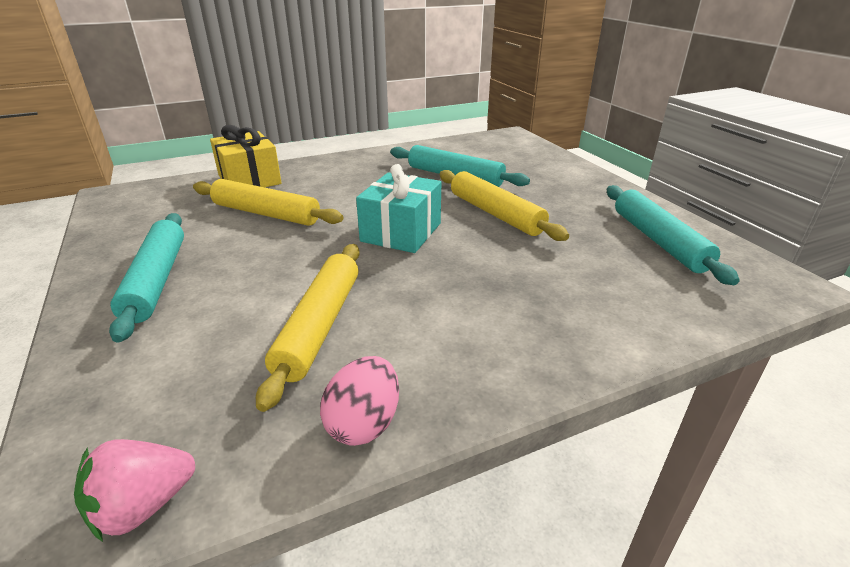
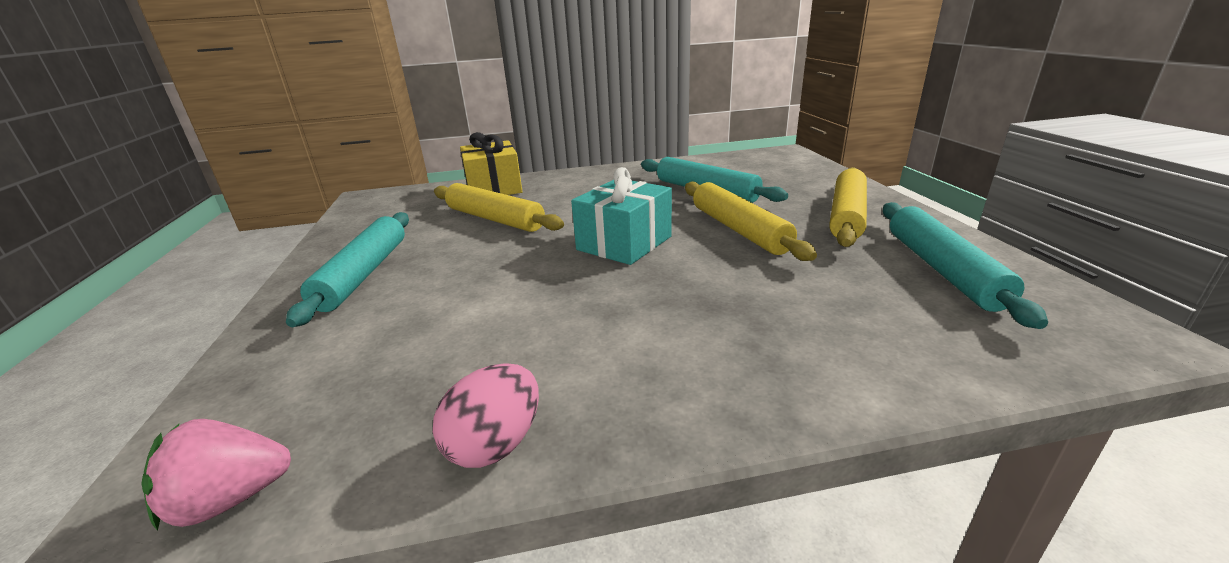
camera: 15 degrees right, 5 degrees down
(319, 325) = (496, 331): yellow rolling pin -> yellow rolling pin (846, 215)

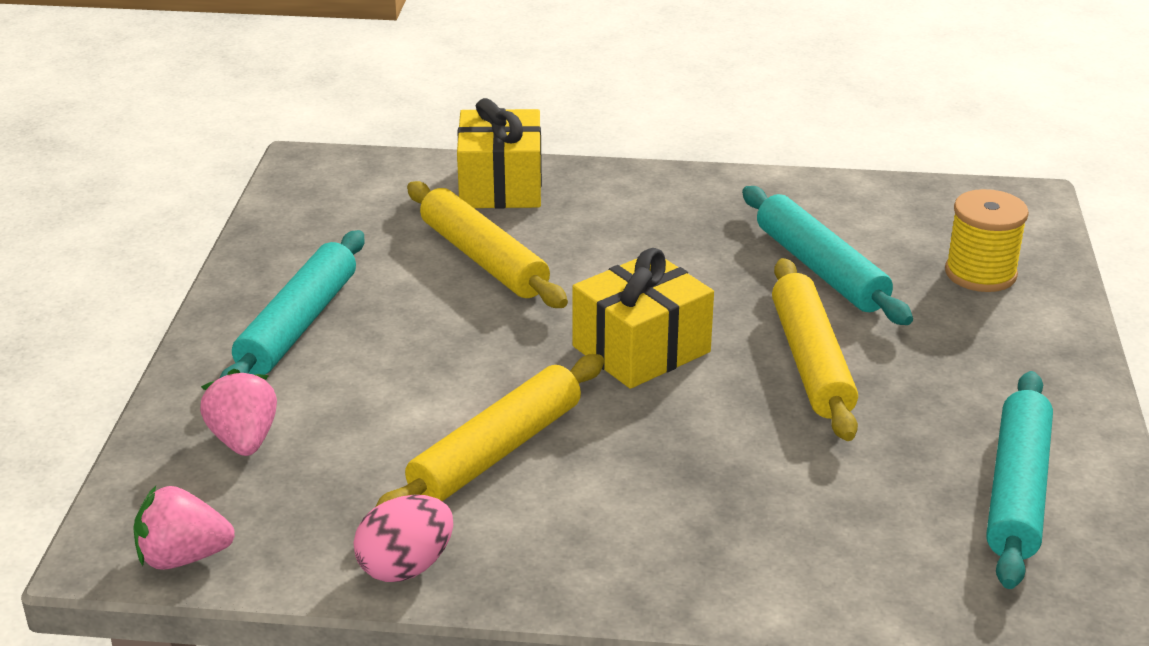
camera: 15 degrees right, 5 degrees up
(314, 362) = (244, 440): none -> pink strawberry
(624, 243) = (641, 349): turquoise gift -> yellow gift
(795, 179) = (980, 273): none -> yellow spool
(846, 215) = (986, 371): yellow rolling pin -> yellow rolling pin (496, 451)

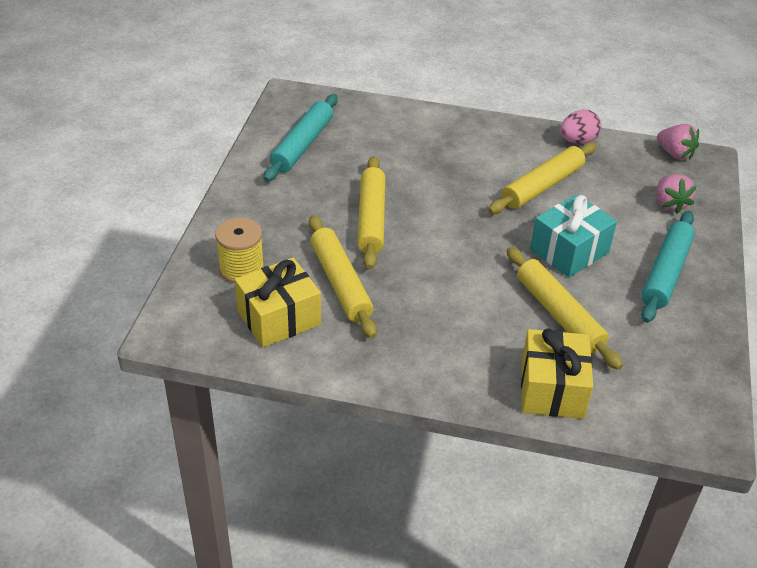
camera: 175 degrees left, 10 degrees up
(183, 557) = (675, 154): pink strawberry -> pink strawberry turned 45 degrees clockwise
(457, 342) = (569, 251): none -> turquoise gift
(641, 349) = (464, 236): yellow gift -> yellow gift (279, 318)
(821, 269) = (340, 283): turquoise rolling pin -> yellow rolling pin

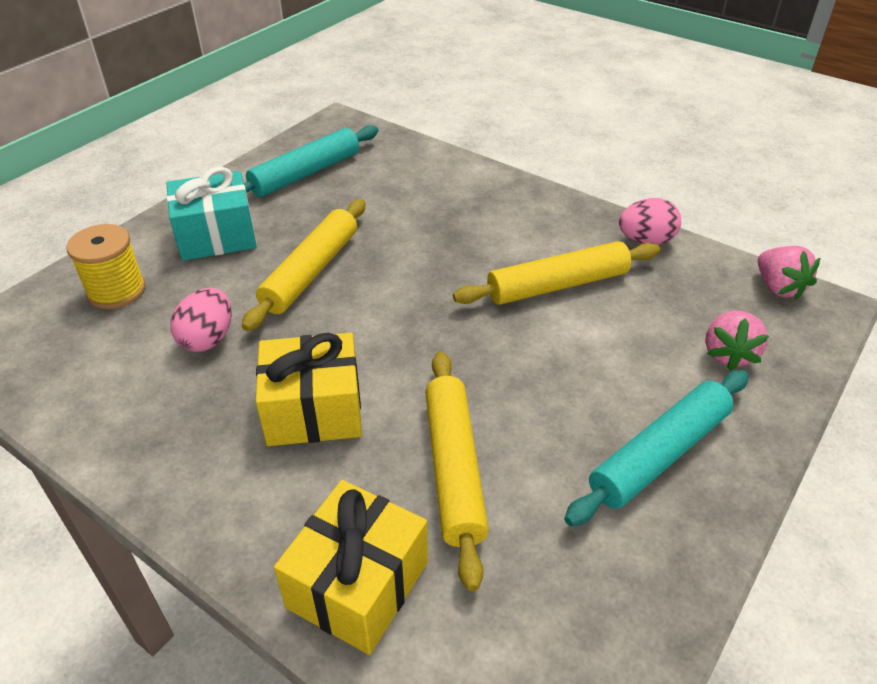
camera: 25 degrees right, 0 degrees up
(279, 318) = (100, 361): yellow gift -> yellow gift (314, 410)
(340, 283) = (208, 339): yellow rolling pin -> pink egg
(569, 251) = (534, 380): turquoise gift -> turquoise gift (216, 236)

